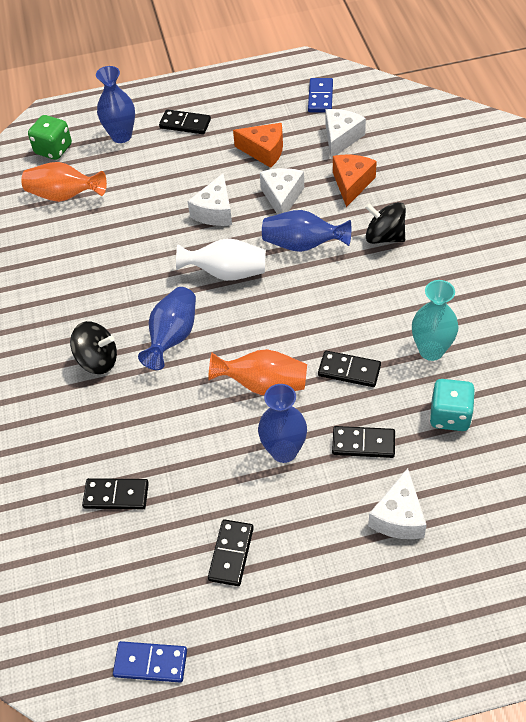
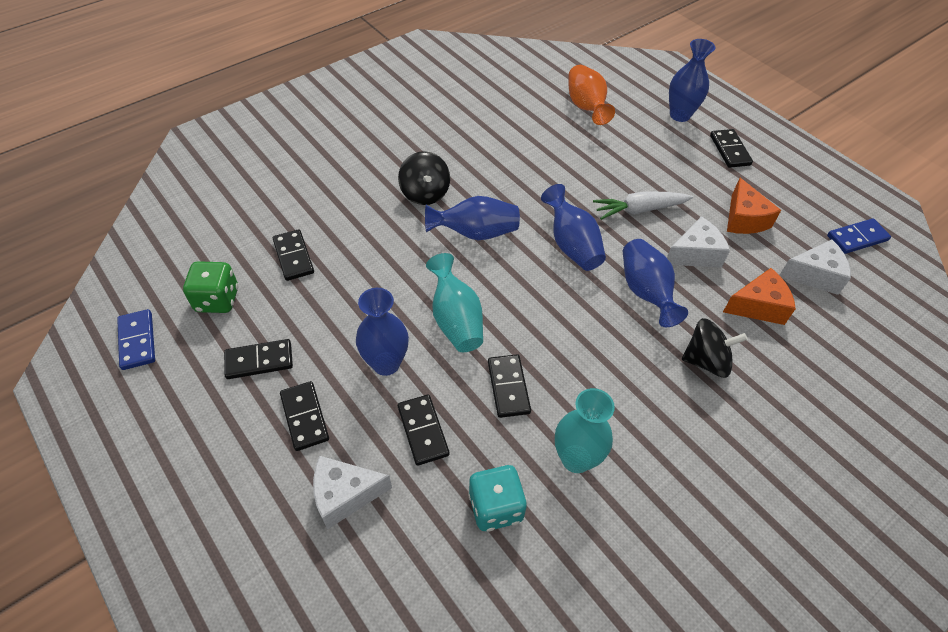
camera: 60 degrees right, 0 degrees up
(53, 149) = (631, 81): green dice -> green dice (217, 300)
(215, 211) = (639, 210): white cheese -> white carrot
(226, 273) = (571, 245): white vase -> blue vase
(263, 385) = (455, 320): orange vase -> turquoise vase
(310, 529) = (304, 417): none -> black domino
(384, 237) = (706, 361): black spinning top -> black spinning top turned 90 degrees clockwise

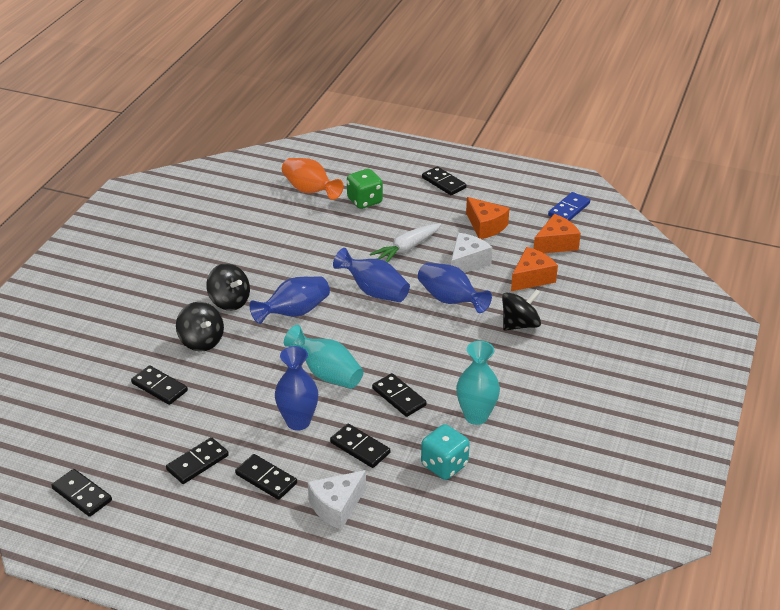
camera: 30 degrees left, 15 degrees down
(137, 341) = (82, 495): blue domino -> black domino
(217, 300) = (123, 441): green dice -> green dice (364, 201)
(368, 224) = (201, 341): none -> black spinning top
(680, 115) = (388, 171): blue vase -> none
(814, 275) = (556, 244): white cheese -> orange cheese

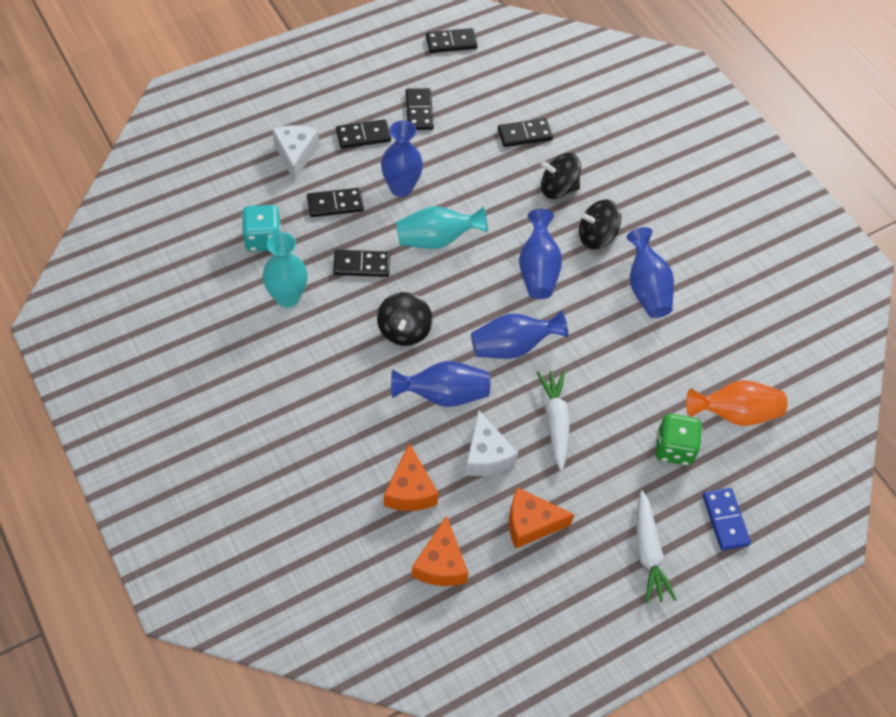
camera: 125 degrees right, 20 degrees up
(251, 261) = (646, 288): none -> blue vase
(444, 183) = (648, 552): black domino -> white carrot
(520, 324) = (356, 421): black spinning top -> black spinning top (404, 330)
(569, 209) = (487, 637): blue domino -> blue domino (725, 520)

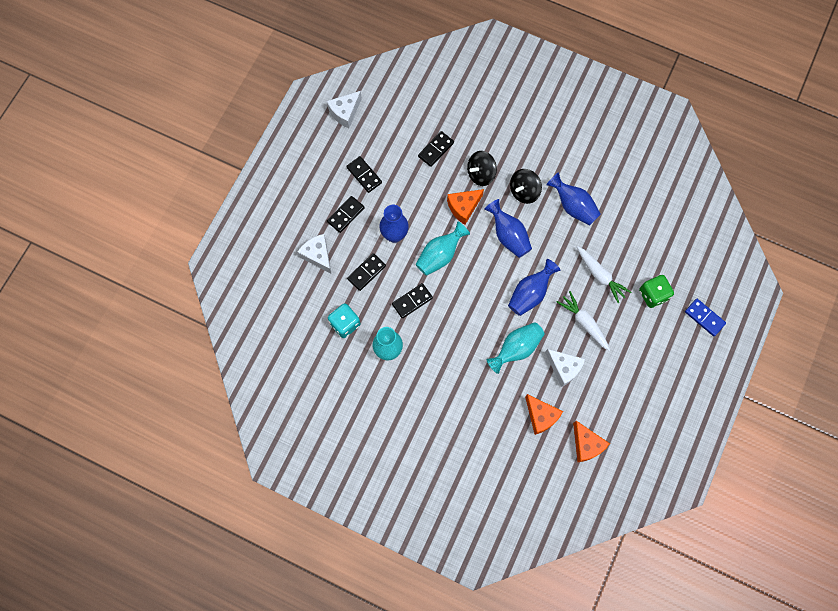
camera: 30 degrees left, 15 degrees up
(404, 330) = (466, 325): black spinning top -> none
(443, 395) = (516, 349): blue vase -> turquoise vase
(451, 42) = (345, 112): black domino -> white cheese
(530, 524) = (613, 390): orange cheese -> orange cheese (463, 207)
(648, 552) = (680, 363): white carrot -> white carrot (600, 276)
(734, 413) = (669, 252): orange vase -> none

